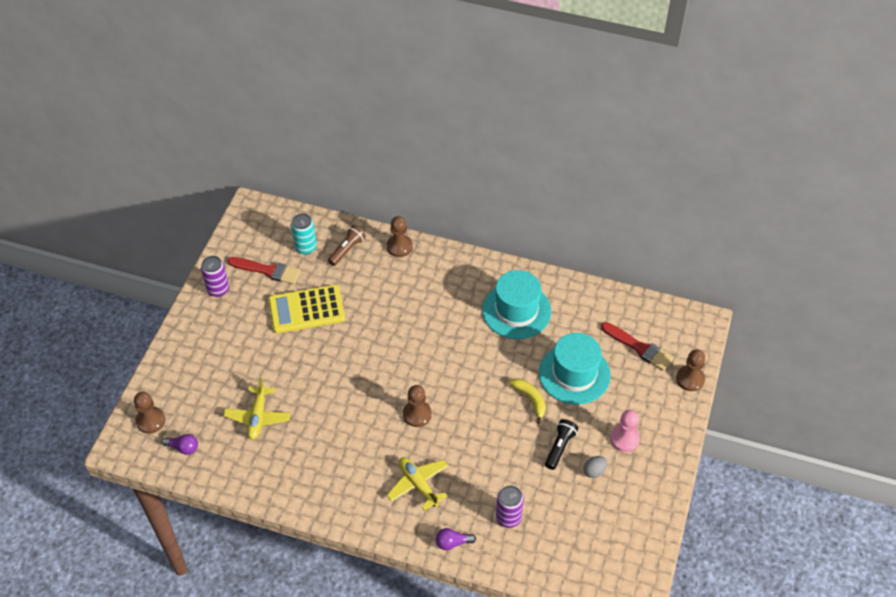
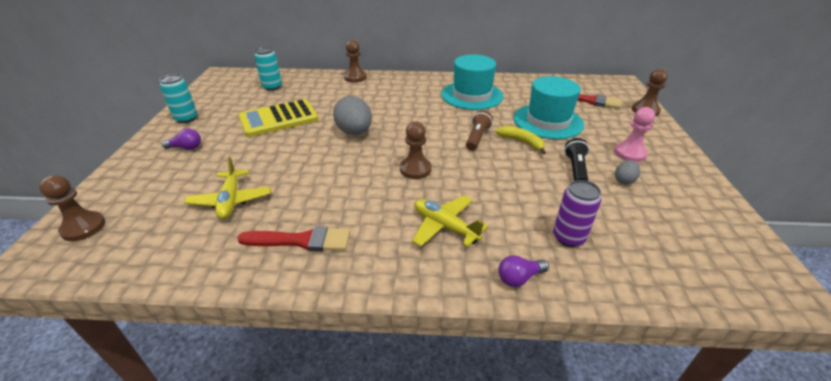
camera: 15 degrees left, 15 degrees down
(183, 448) = (125, 246): purple light bulb -> purple light bulb (186, 148)
(218, 289) = (186, 118): purple can -> turquoise can
(268, 271) = (237, 102): red brush -> red brush (301, 241)
(347, 250) = (310, 84): brown flashlight -> brown flashlight (477, 138)
(376, 349) = (354, 132): none -> grey egg

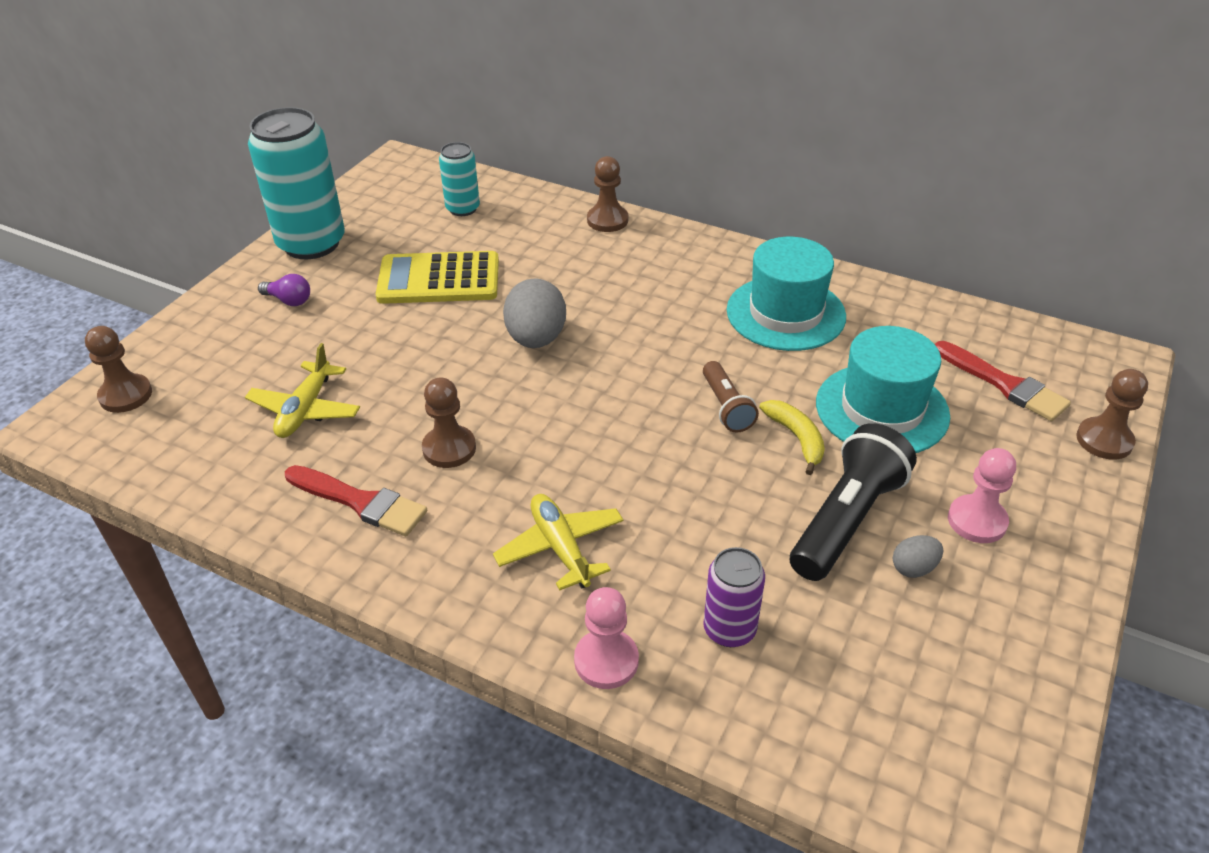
camera: 25 degrees right, 5 degrees up
(186, 118) = (311, 243): turquoise can -> turquoise can, size x1.92
(415, 169) = (584, 437): brown pawn -> brown pawn (449, 448)
(477, 138) = (726, 407): brown flashlight -> brown flashlight turned 120 degrees clockwise
(519, 278) = (606, 661): purple light bulb -> pink pawn
(575, 169) = (846, 519): black flashlight -> black flashlight, size x1.74

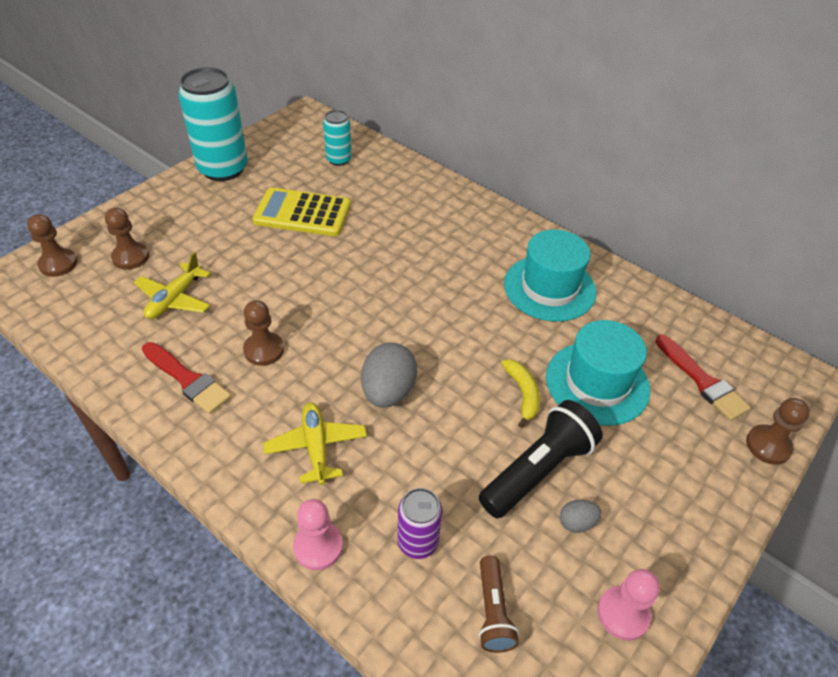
camera: 10 degrees right, 5 degrees up
(289, 300) = (192, 211): purple light bulb -> none
(536, 339) = (356, 274): grey egg -> grey egg (388, 391)
(607, 220) = (441, 187): brown pawn -> brown pawn (131, 257)
(726, 407) = (478, 357): brown flashlight -> brown flashlight (493, 611)
(977, 521) = (640, 493): pink pawn -> pink pawn (623, 614)

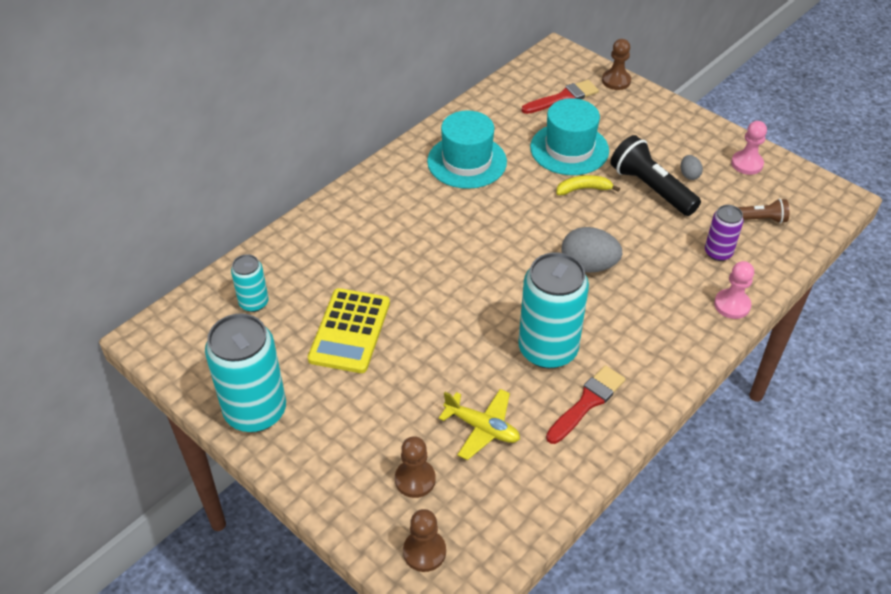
camera: 85 degrees left, 0 degrees up
(264, 350) = (548, 349): brown pawn -> turquoise can
(316, 447) = (647, 309): yellow plane -> none

